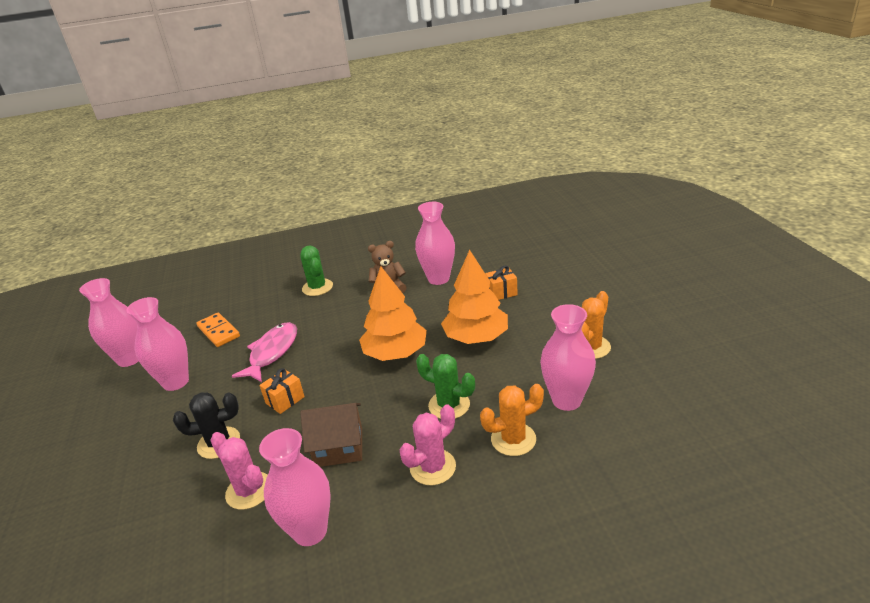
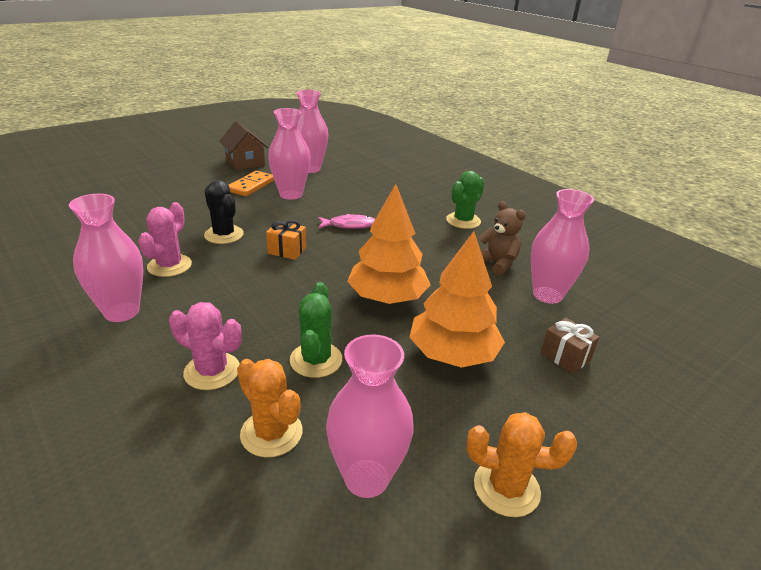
camera: 60 degrees right, 0 degrees up
(218, 331) = (363, 192): orange domino -> orange domino (251, 186)
(272, 352) = (349, 225): pink fish -> pink fish, size x0.67
(338, 447) = (231, 298): brown house -> brown house (245, 162)
(501, 292) = (565, 357): orange gift -> brown gift

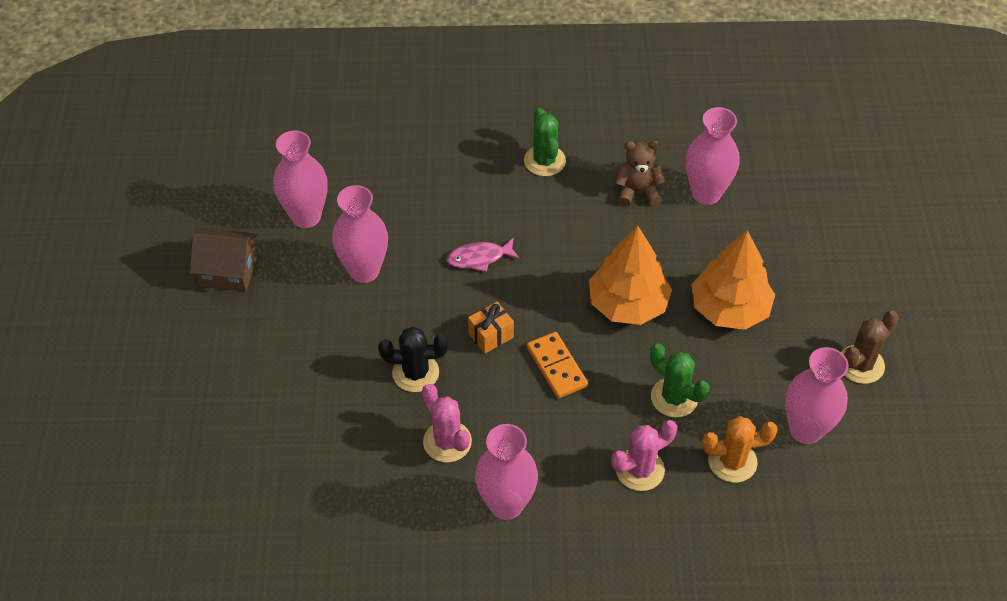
camera: 50 degrees left, 20 degrees up
(251, 186) = (308, 296): orange domino -> orange domino (556, 367)
(349, 225) = (479, 258): pink fish -> pink fish turned 135 degrees counterclockwise
(506, 488) = (860, 364): orange cactus -> brown cactus
(565, 357) = (781, 244): brown gift -> none

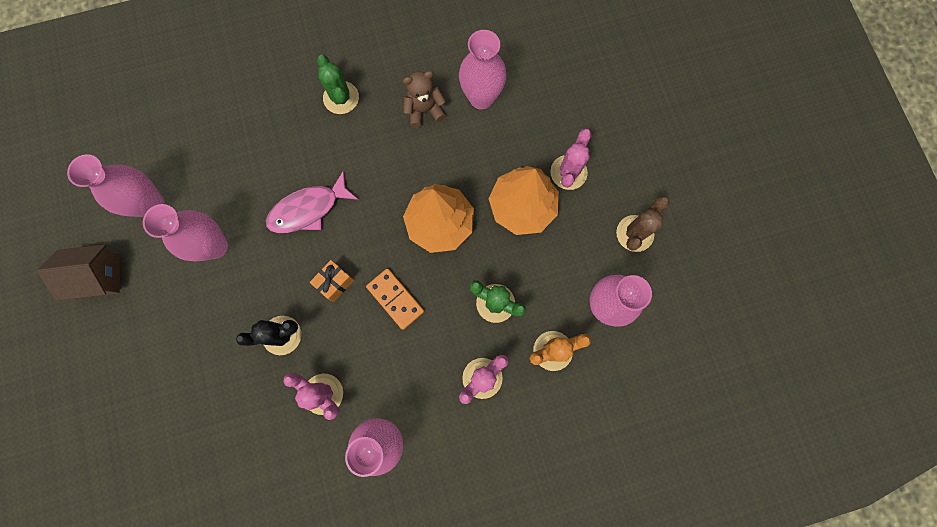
camera: 15 degrees left, 25 degrees up
(479, 258) = (308, 209): pink fish -> pink fish, size x1.50
(793, 286) = (568, 172): none -> pink cactus

